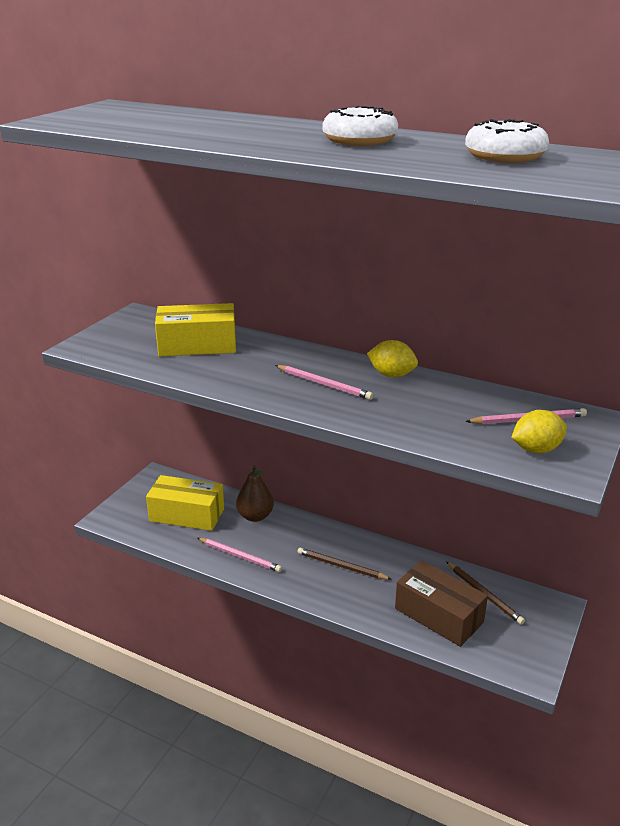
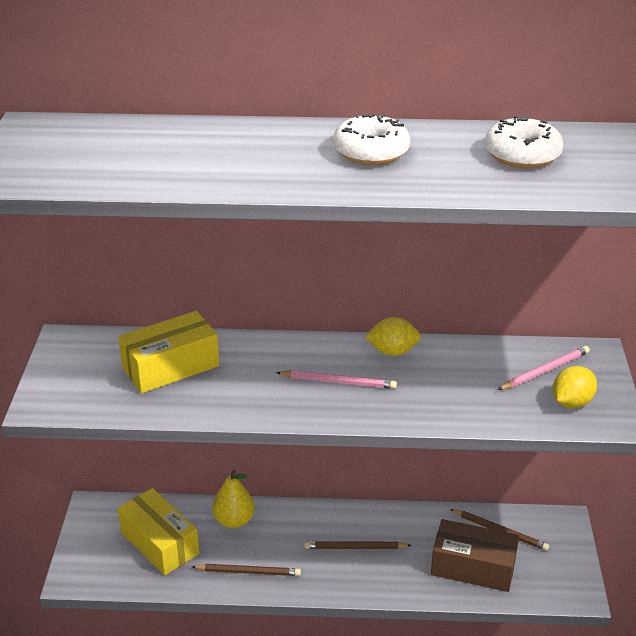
camera: 25 degrees left, 5 degrees up
(187, 515) = (160, 543): yellow box -> yellow box turned 60 degrees clockwise
(240, 556) = (248, 572): pink pencil -> brown pencil
(255, 516) = (234, 520): brown pear -> yellow pear

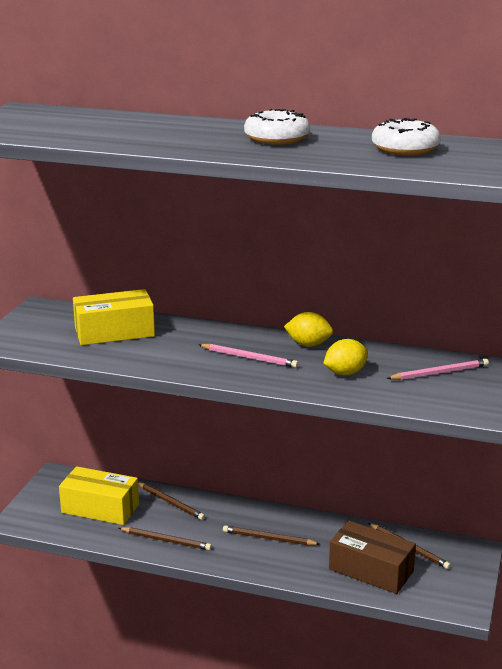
camera: 15 degrees right, 10 degrees down
(160, 543) = (100, 508): yellow box -> yellow box turned 45 degrees counterclockwise
(234, 520) = (170, 502): yellow pear -> brown pencil
(572, 402) = (452, 396): yellow lemon -> yellow lemon (345, 373)

